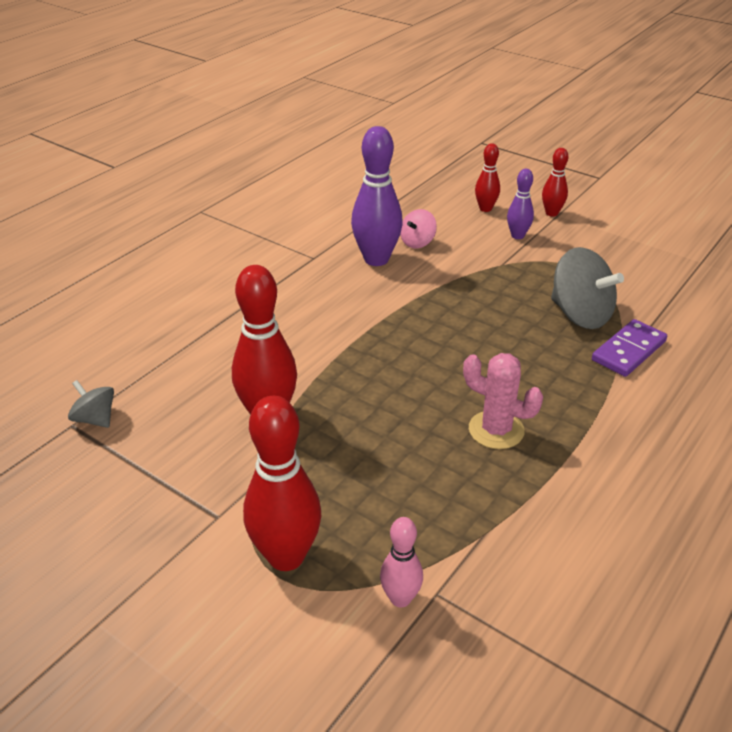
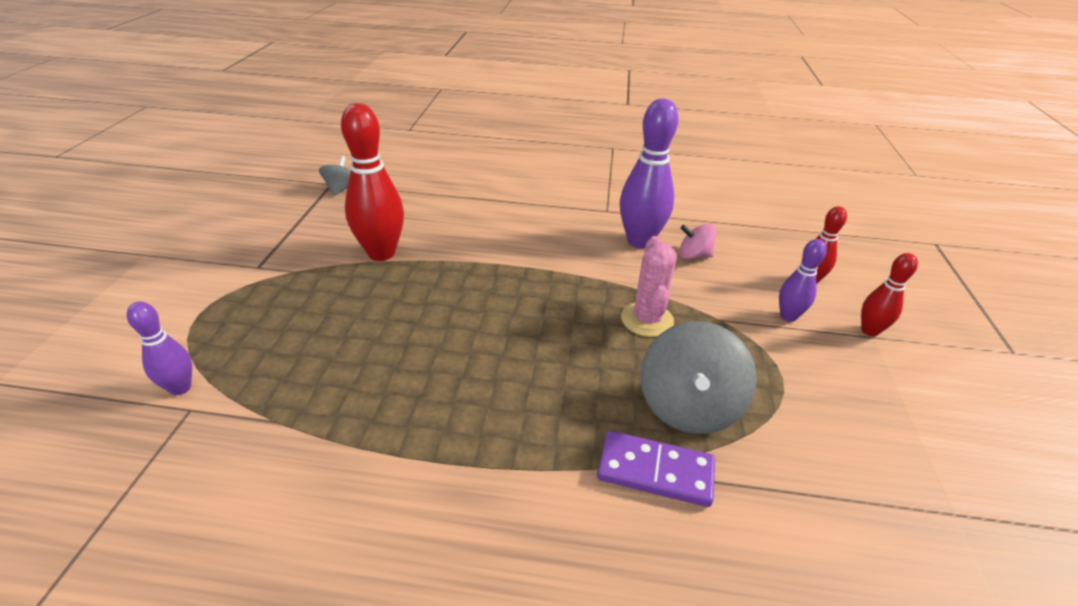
camera: 60 degrees right, 0 degrees up
(286, 556) = (221, 311): red bowling pin -> none
(400, 598) = (180, 388): pink bowling pin -> purple bowling pin
(496, 430) = (433, 389): pink cactus -> pink cactus (647, 319)

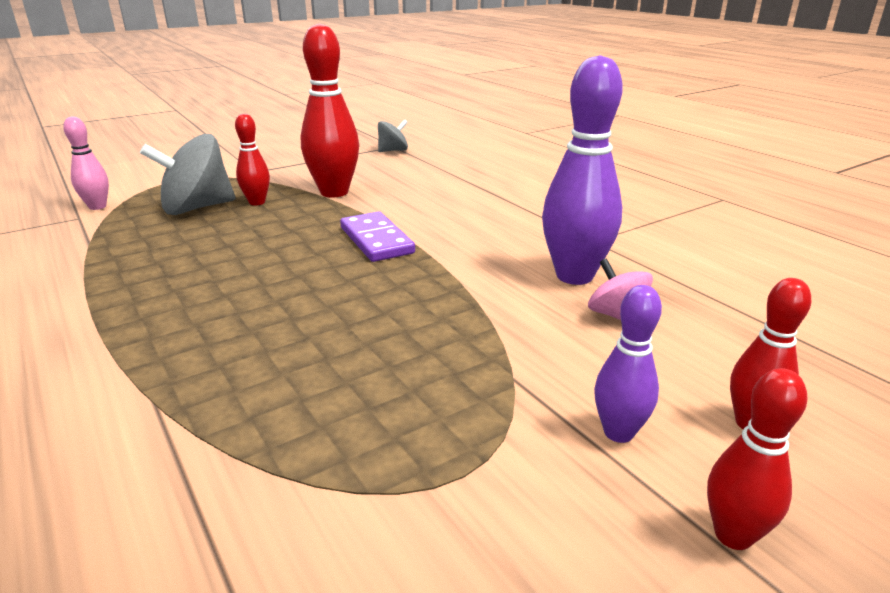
camera: 50 degrees right, 10 degrees down
(180, 388) = (97, 207): purple bowling pin -> pink bowling pin
(338, 295) = (257, 202): none -> red bowling pin
(647, 319) = (432, 332): pink cactus -> none
(655, 471) = (169, 433): purple domino -> purple domino (376, 240)
(688, 406) = (307, 416): grey spinning top -> grey spinning top (197, 208)

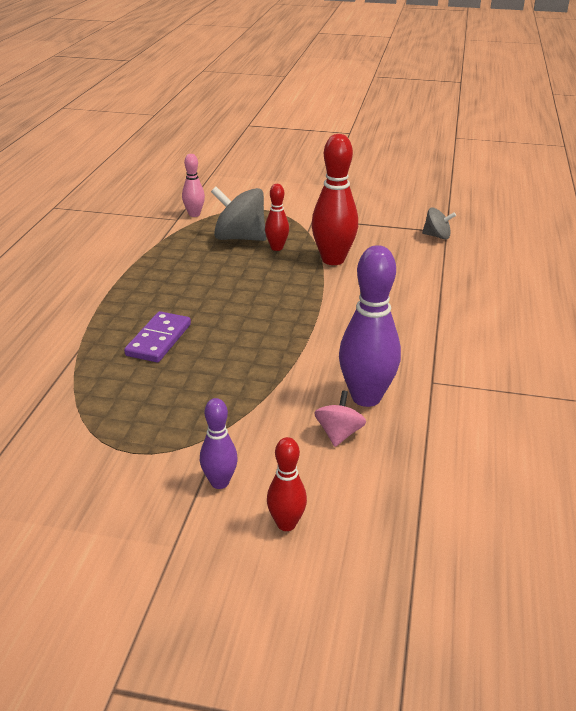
camera: 45 degrees right, 5 degrees up
(376, 240) = (297, 310): purple domino -> purple domino (158, 340)
(733, 535) = (183, 546): red bowling pin -> none

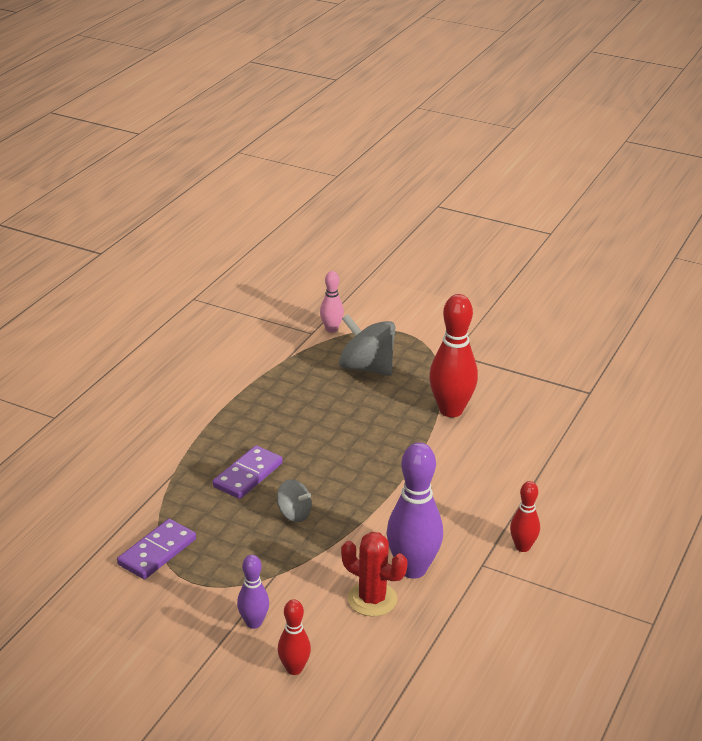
camera: 15 degrees right, 0 degrees up
(83, 428) = (157, 552): none -> purple domino
(277, 248) = (399, 386): red bowling pin -> red bowling pin (522, 547)
(339, 434) = (372, 599): pink spinning top -> red cactus
(437, 236) = (576, 397): grey spinning top -> grey spinning top (294, 514)

